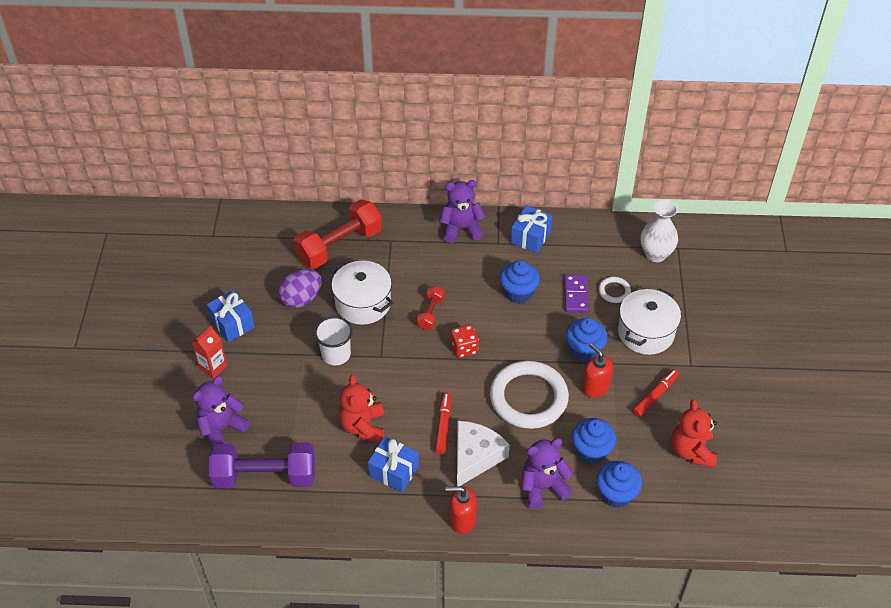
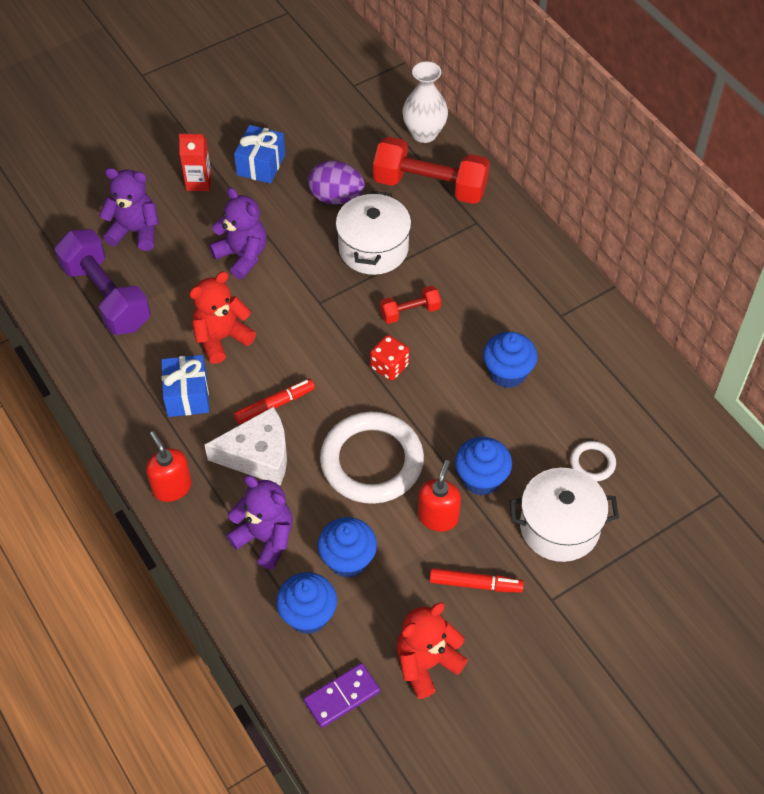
camera: 55 degrees right, 5 degrees up
(336, 354) = (291, 265): white cup -> none
(461, 229) = (549, 272): purple teddy bear -> purple teddy bear (242, 256)
(530, 237) = (597, 340): blue gift -> none
(576, 295) = (553, 428): purple domino -> purple domino (342, 696)
(655, 254) = (688, 475): white vase -> white vase (424, 133)

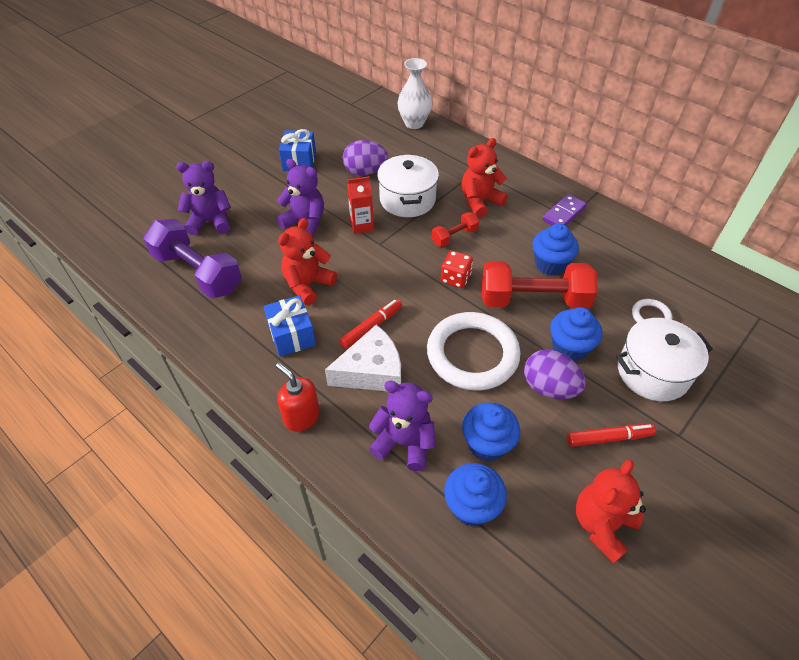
camera: 15 degrees left, 5 degrees down
(199, 182) = (253, 180): red carton -> red carton (361, 226)
(342, 696) = (538, 582): purple domino -> purple domino (564, 214)
(430, 186) = (432, 153): red dumbbell -> red dumbbell (533, 300)
(438, 517) = (549, 387): red soap dispenser -> purple egg
(460, 270) = (480, 202): none -> red teddy bear

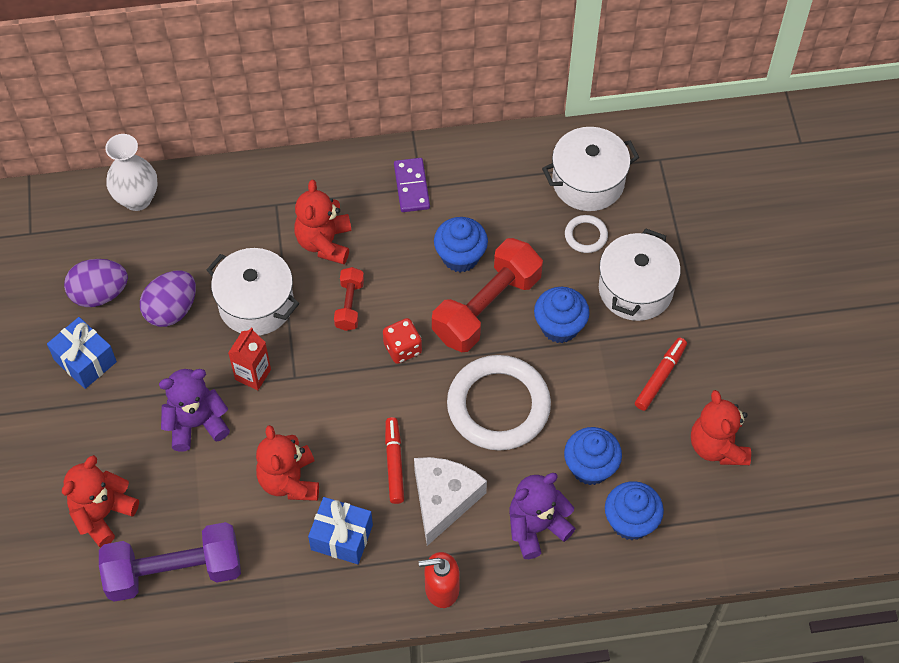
camera: 50 degrees left, 10 degrees up
(210, 222) = (103, 514): purple teddy bear -> red teddy bear
(549, 387) = (582, 377): purple egg -> purple egg (99, 294)
(687, 291) = (588, 182): none -> white pot

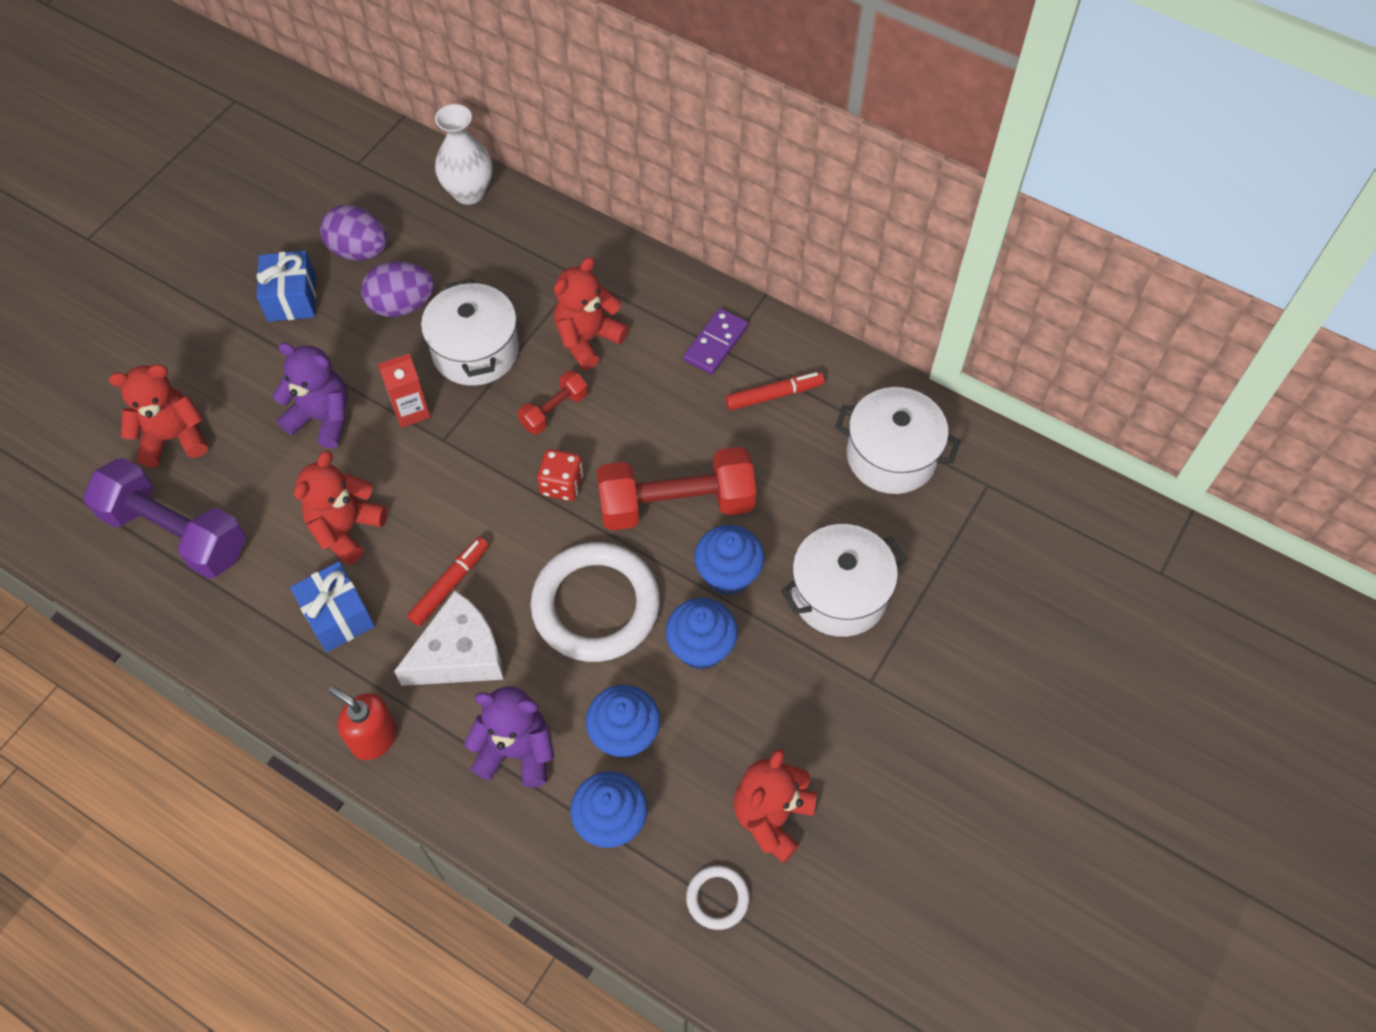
camera: 40 degrees right, 0 degrees up
(460, 256) = (698, 439): blue cupcake -> blue cupcake (701, 647)
(586, 235) = (839, 506): white ring -> white ring (717, 898)
(660, 377) = (780, 700): red marker -> red marker (774, 395)

